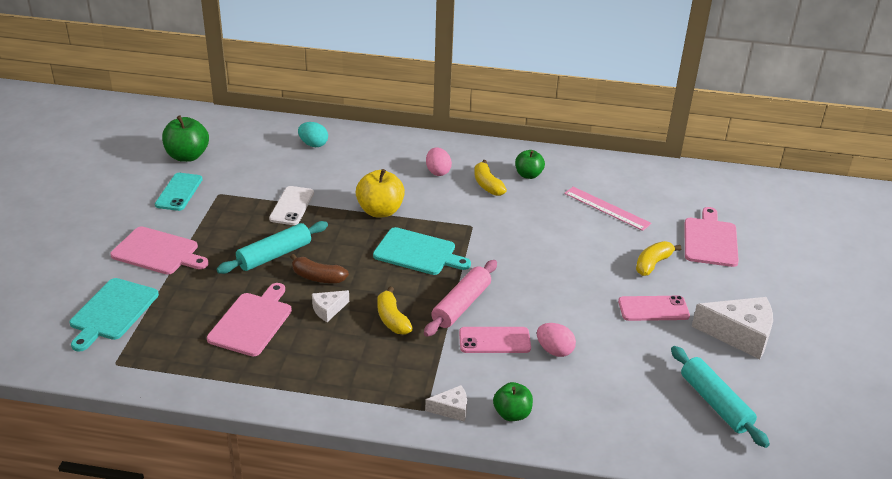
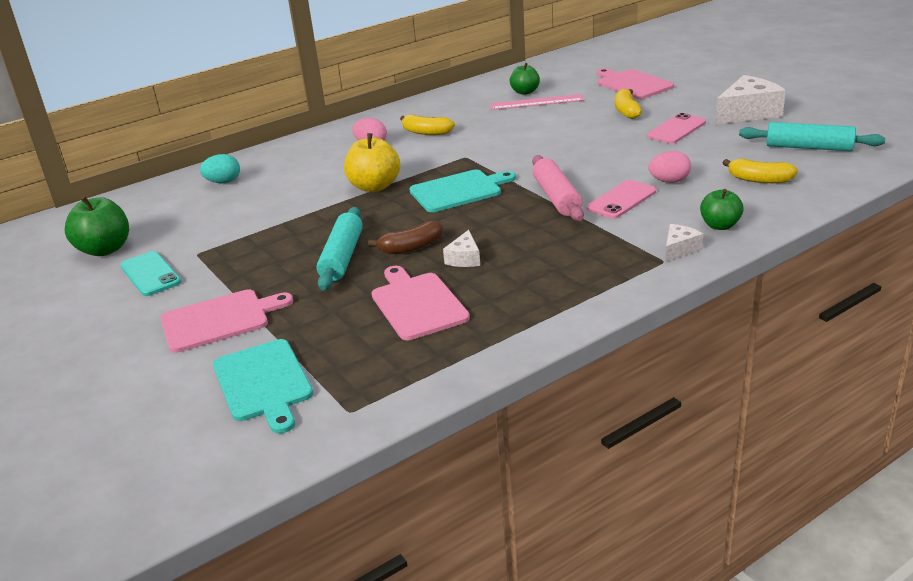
camera: 40 degrees left, 5 degrees down
(292, 206) = (289, 223): white phone -> none
(392, 319) = (526, 233): yellow banana -> yellow banana (759, 180)
(528, 175) = (444, 113): green apple -> green apple (525, 92)

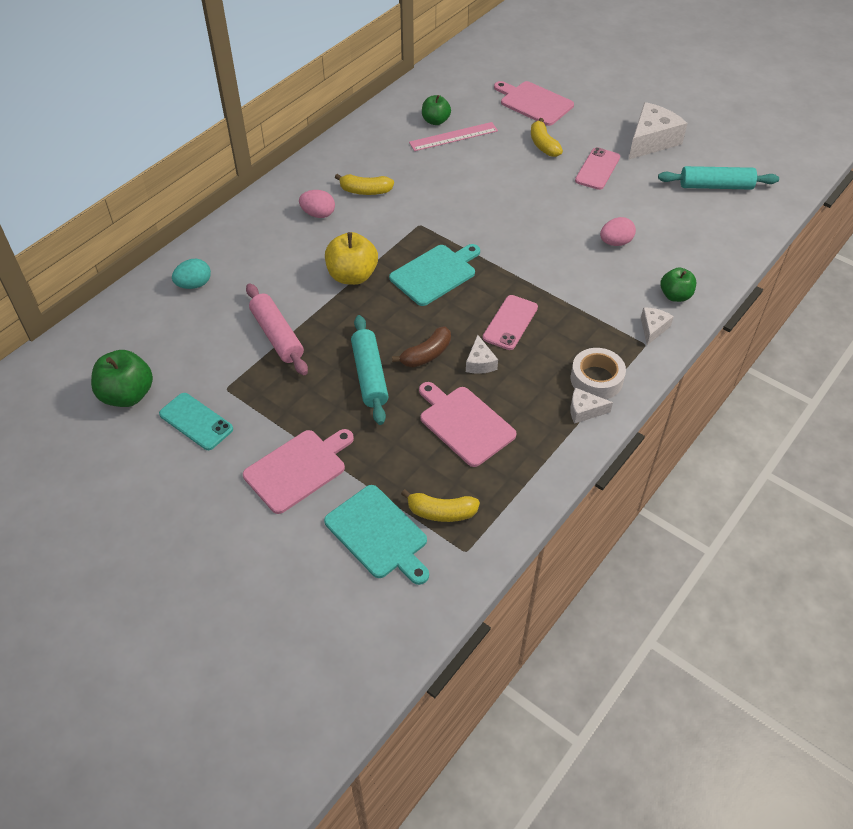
camera: 20 degrees left, 20 degrees up
(556, 197) = (527, 274): pink rolling pin -> pink rolling pin (277, 335)
(561, 308) = (584, 411): none -> white cheese
(589, 283) = (596, 379): none -> white tape
(621, 200) = (584, 271): pink phone -> pink phone (510, 322)
(759, 180) = (688, 233): yellow banana -> yellow banana (441, 512)

